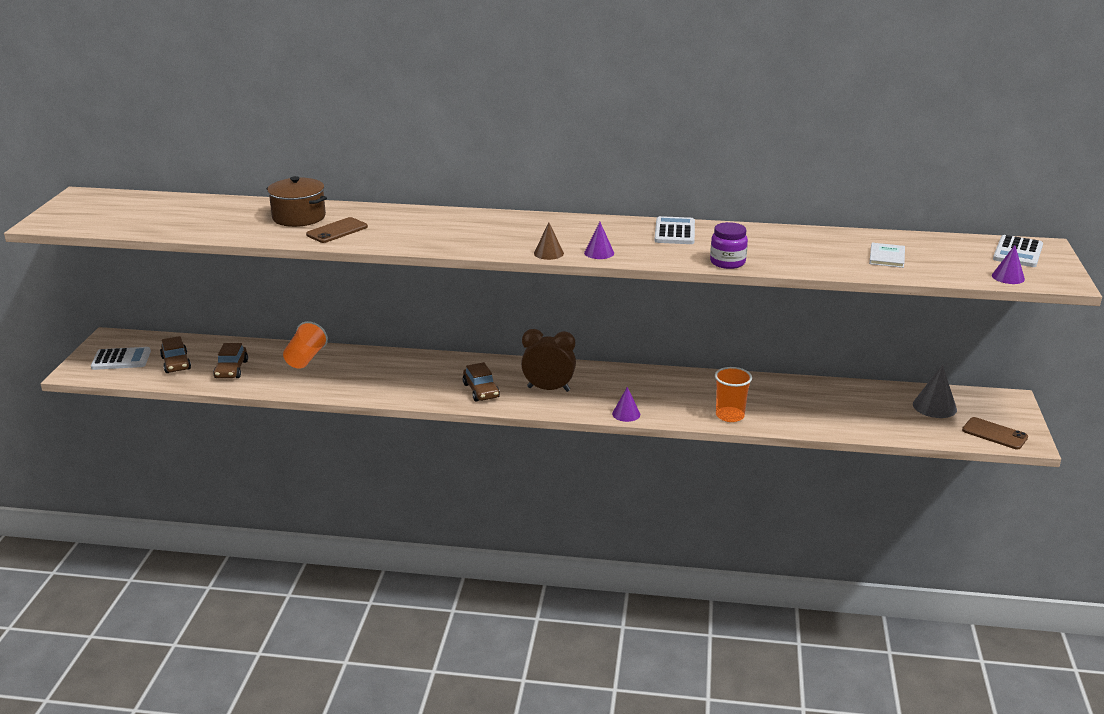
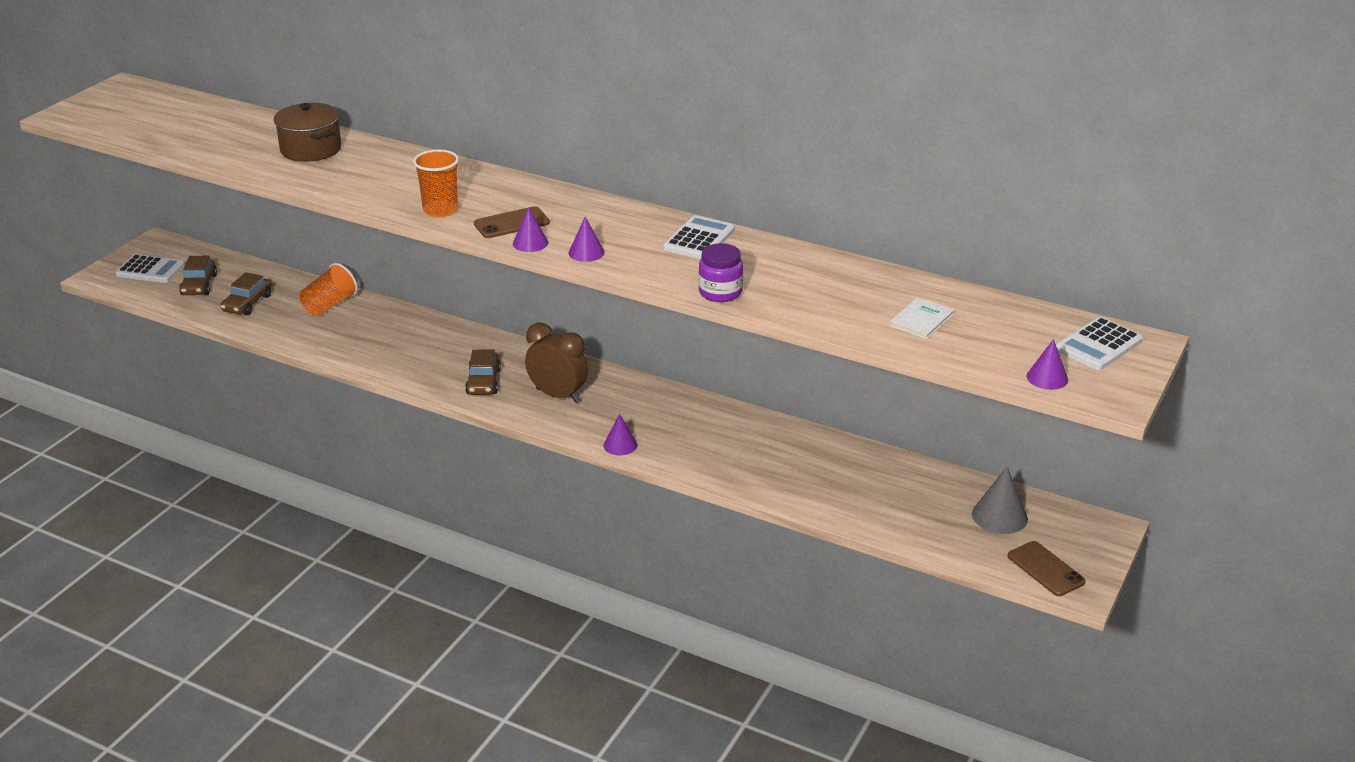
camera: 20 degrees right, 5 degrees up
(337, 231) = (334, 174): brown phone -> brown phone (511, 223)
(548, 253) = (530, 243): brown cone -> purple cone
(730, 415) = (737, 473): orange cup -> orange cup (440, 210)

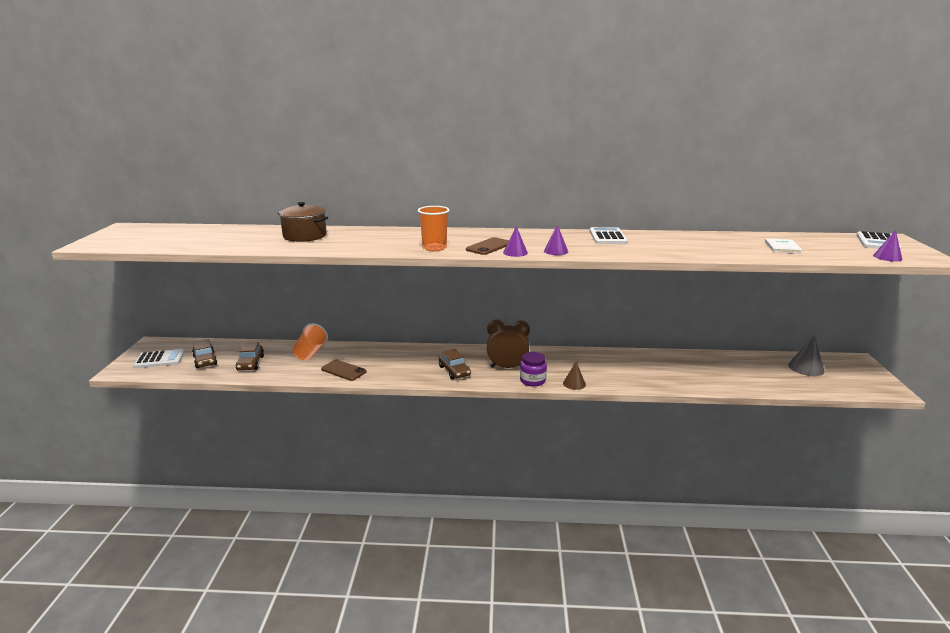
camera: 25 degrees left, 10 degrees down
(620, 445) = (574, 383): purple cone -> brown cone
(720, 292) = (662, 254): purple jar -> purple jar (532, 381)
(1045, 569) = (863, 386): brown phone -> brown phone (343, 370)

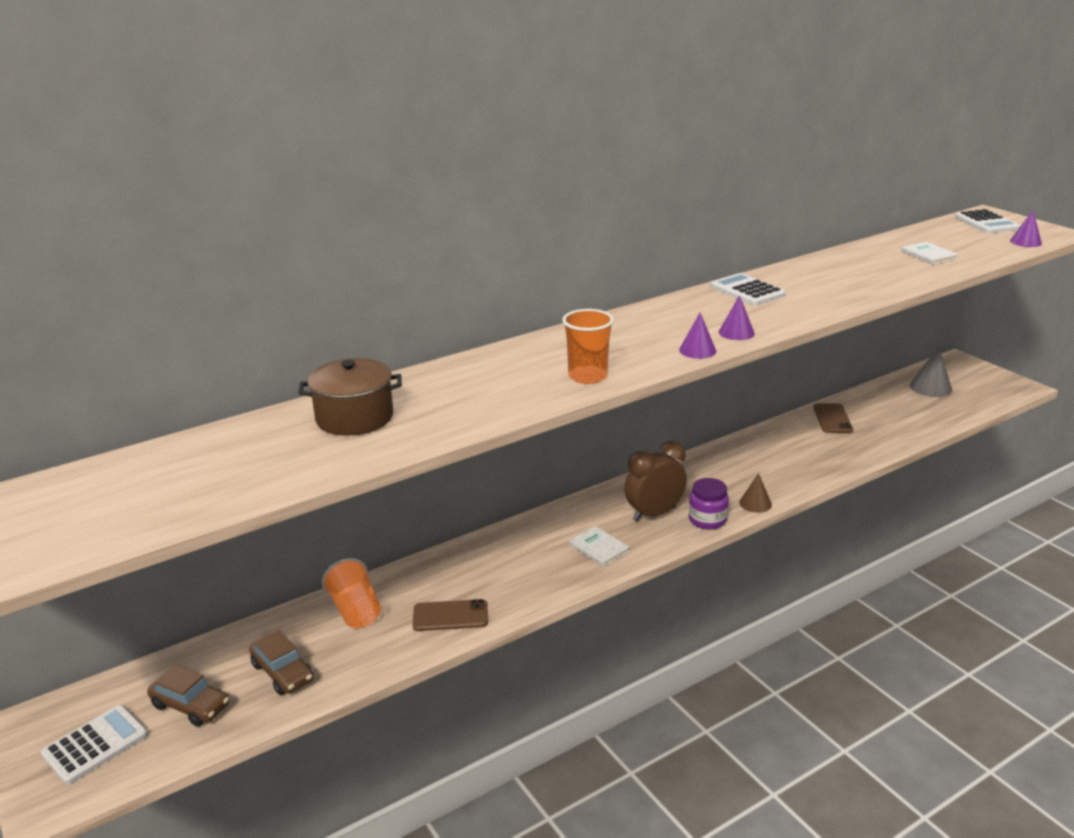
camera: 35 degrees left, 5 degrees up
(454, 371) = (599, 548): brown car -> white book
(489, 247) = (649, 351): brown phone -> brown phone (832, 419)

